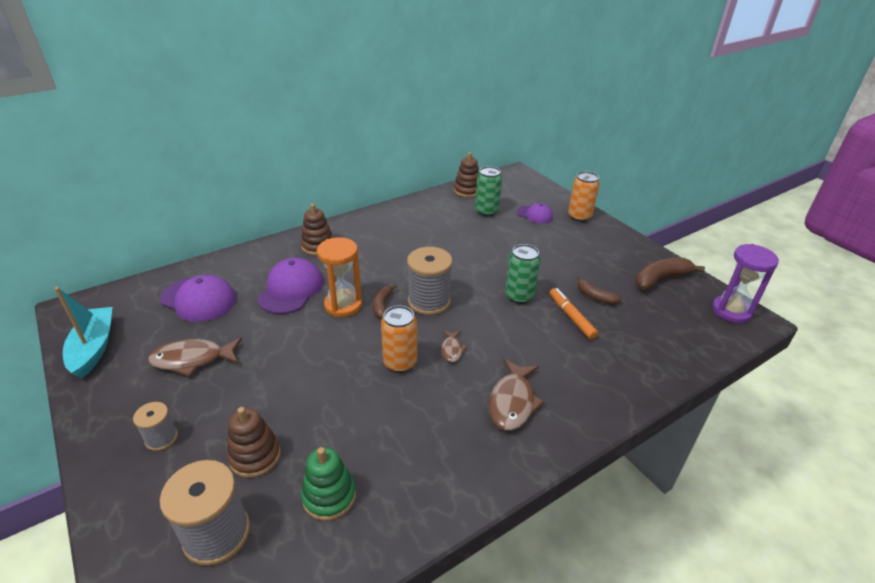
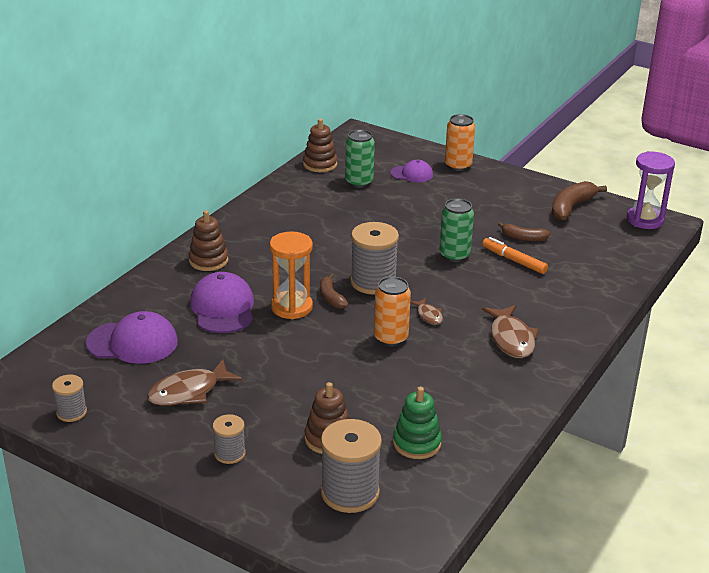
camera: 25 degrees left, 5 degrees down
(94, 348) = (71, 412): turquoise boat -> grey spool

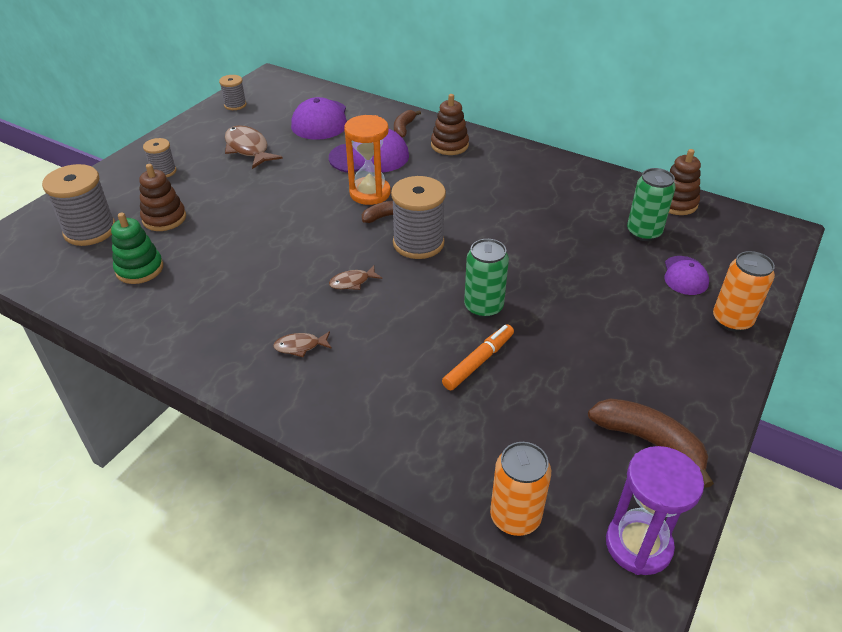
camera: 90 degrees right, 10 degrees up
(390, 338) = (312, 254): orange can -> orange can (515, 517)
(511, 339) = (300, 346): brown fish -> brown fish, size x0.53
(523, 238) = (541, 376): brown banana -> brown banana (403, 128)

